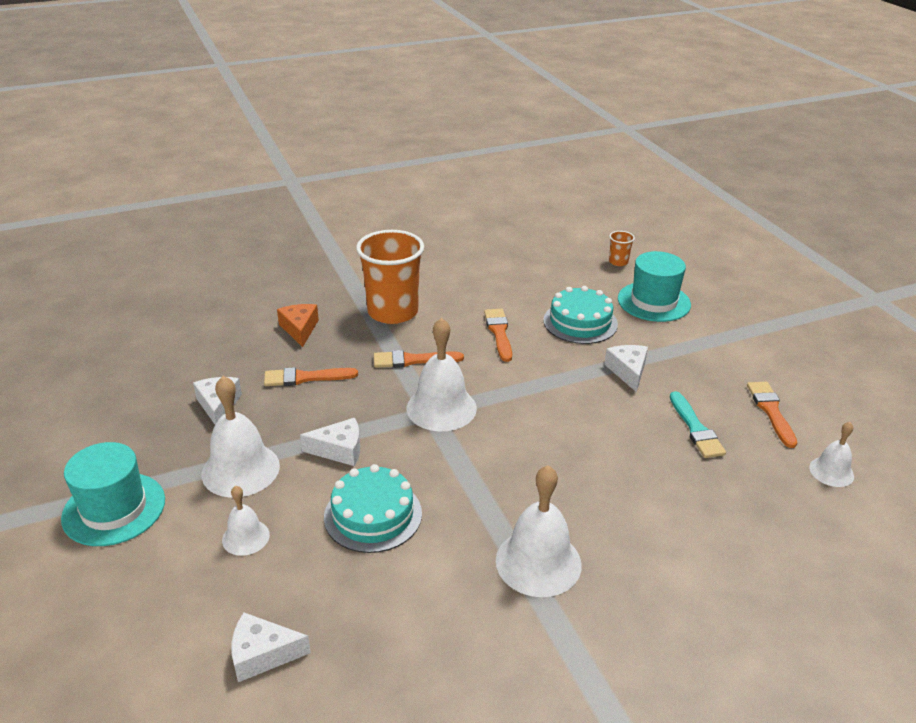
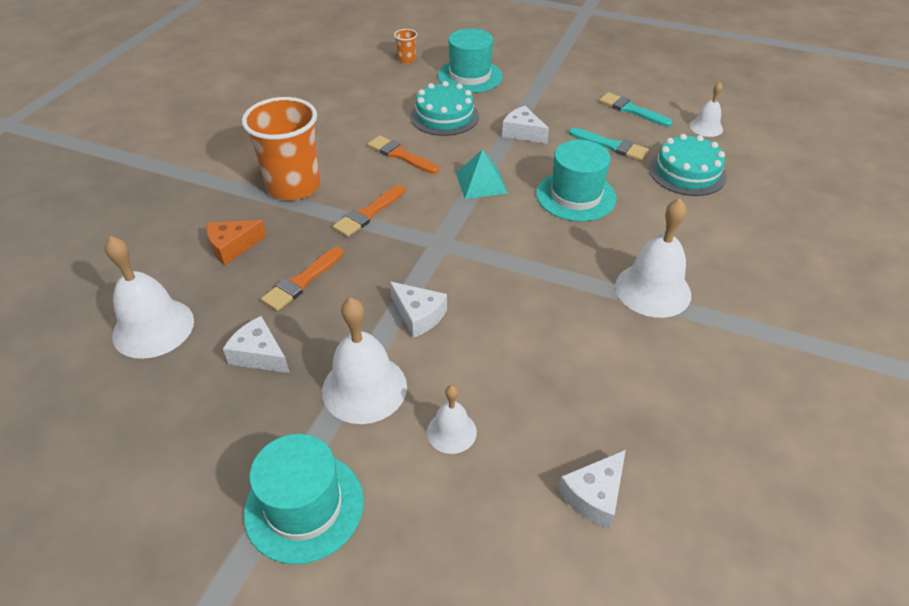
camera: 45 degrees left, 10 degrees up
(300, 329) = (232, 247): orange cheese -> orange cheese turned 60 degrees counterclockwise
(339, 450) = (418, 315): white cheese -> white cheese turned 90 degrees clockwise
(373, 515) = (514, 341): turquoise cake -> turquoise cake (687, 172)
(441, 408) = (443, 234): white bell -> white bell (153, 327)
(529, 389) = (481, 182): none -> turquoise pyramid
(592, 448) = (576, 196): none -> turquoise hat
(771, 411) = (631, 110): orange brush -> turquoise brush

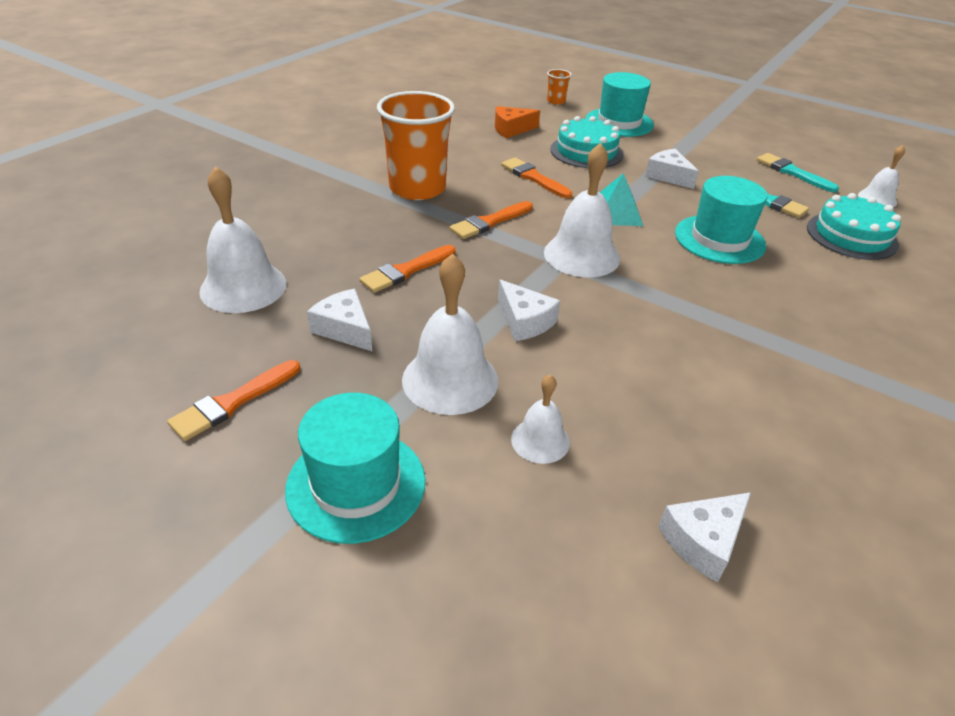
camera: 10 degrees right, 5 degrees down
(176, 450) = (233, 402): none -> orange brush
(232, 247) = (342, 230): orange cheese -> orange cheese (511, 129)
(653, 290) = (800, 340): white bell -> white bell (581, 255)

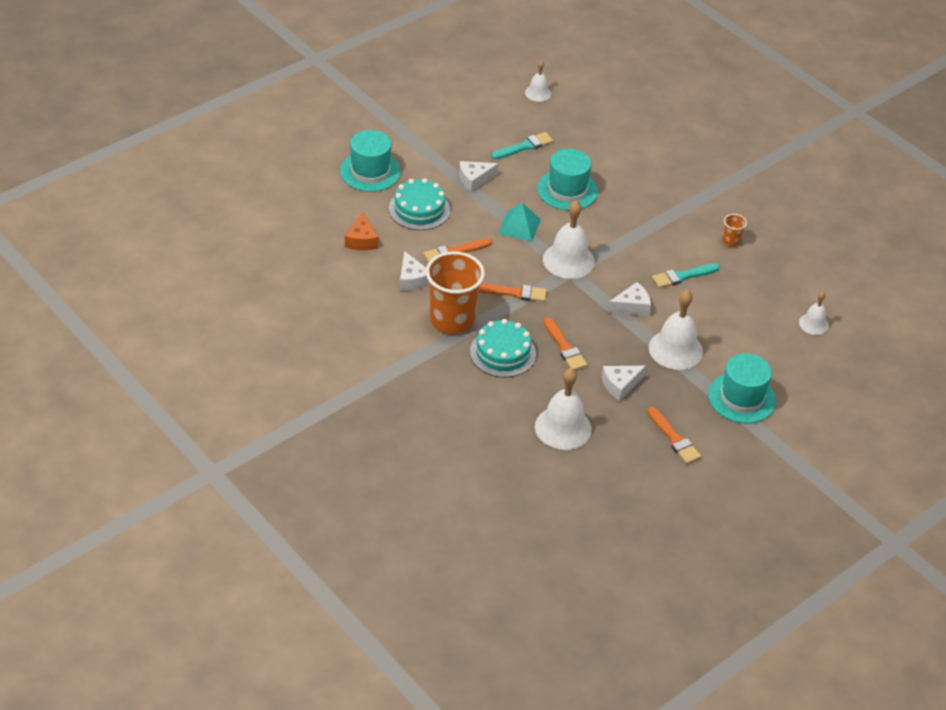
camera: 75 degrees left, 5 degrees up
(489, 222) = (514, 293): orange brush -> orange brush turned 60 degrees counterclockwise
(540, 440) = (727, 327): white bell -> white bell (813, 324)
(556, 101) = (310, 195): orange cup -> orange cup (731, 241)
(703, 541) = (795, 294): white cheese -> white cheese (412, 279)
(792, 172) = (489, 114): turquoise brush -> turquoise brush (682, 276)
(851, 236) = (580, 129): turquoise cake -> turquoise cake (503, 353)

